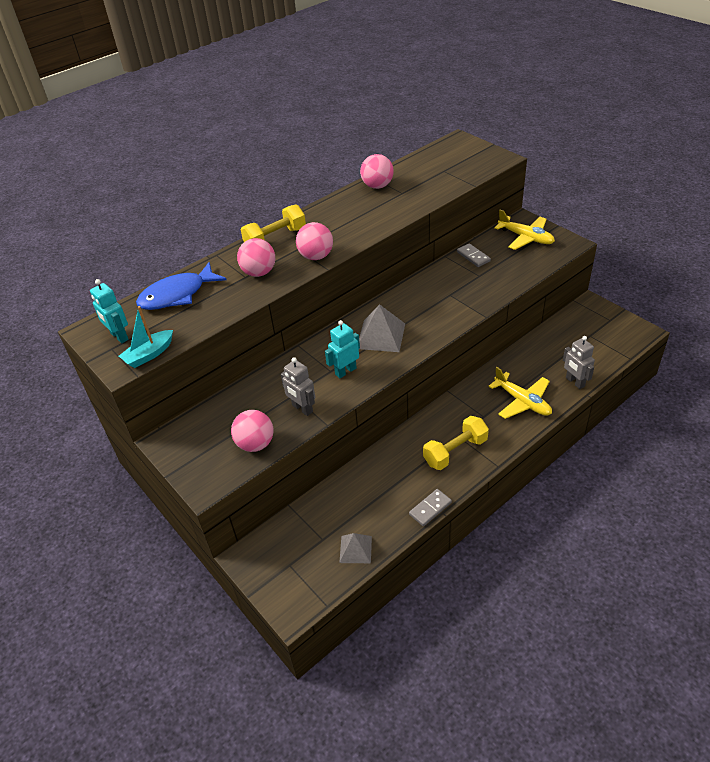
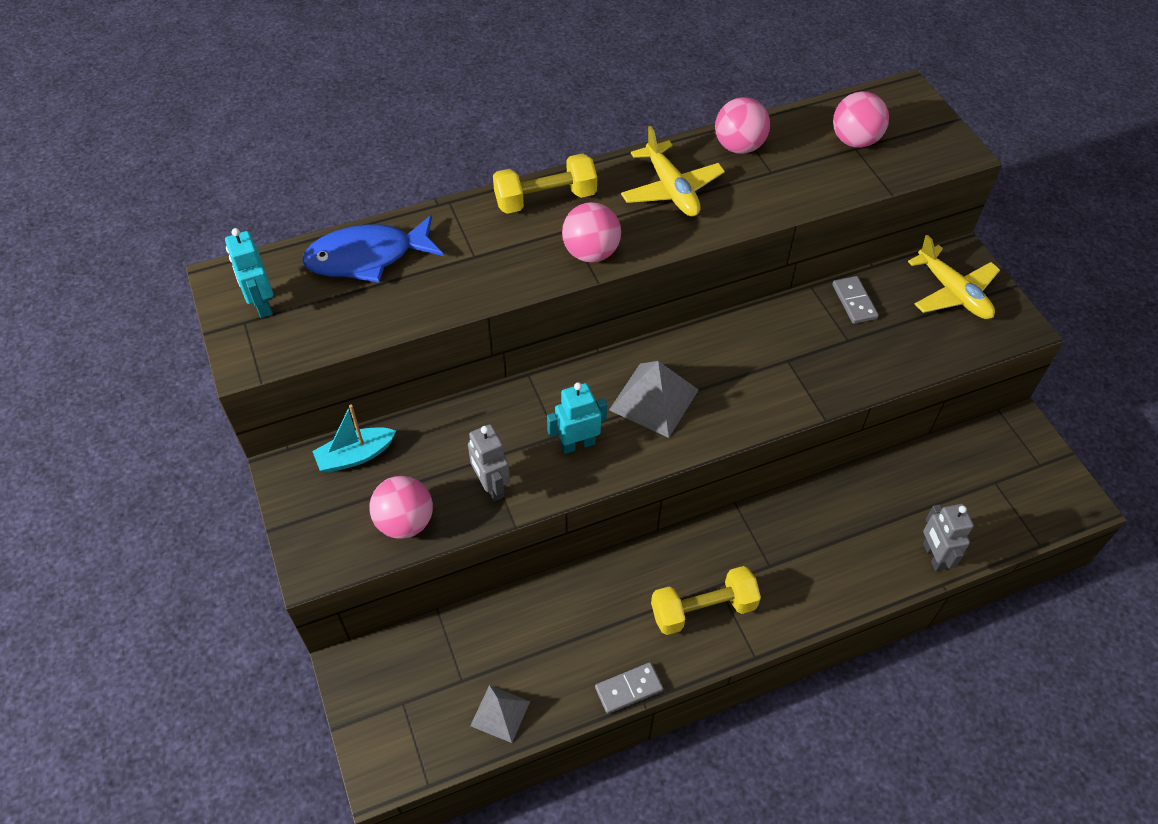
camera: 15 degrees right, 10 degrees up
(149, 354) = (290, 351): turquoise boat -> turquoise boat (355, 456)
(259, 272) = (497, 255): pink ball -> pink ball (854, 140)
(522, 401) = (838, 561): yellow plane -> yellow plane (671, 189)

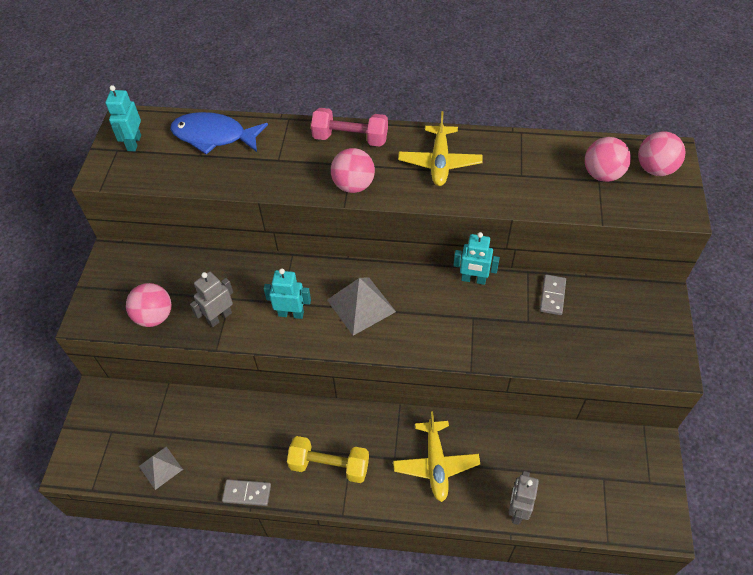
camera: 30 degrees right, 0 degrees up
(355, 456) = (155, 262): turquoise boat -> none
(491, 486) = (219, 317): grey robot -> grey robot turned 45 degrees clockwise
(545, 199) = (350, 138): yellow dumbbell -> pink dumbbell
(739, 146) = (511, 149): pink ball -> pink ball (655, 169)
(759, 318) = (473, 279): none -> turquoise robot
(953, 293) = (635, 320): yellow plane -> yellow plane (436, 464)

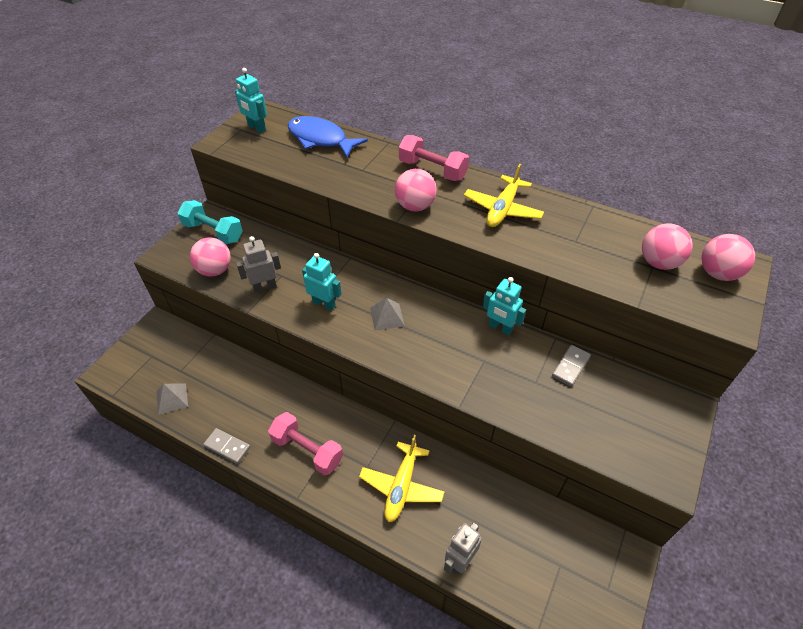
camera: 20 degrees right, 5 degrees down
(127, 274) = (213, 232): none -> turquoise dumbbell
(134, 143) = (256, 128): turquoise robot -> turquoise robot turned 75 degrees counterclockwise
(329, 465) = (307, 450): yellow dumbbell -> pink dumbbell
(361, 305) = (387, 316): grey pyramid -> grey pyramid, size x0.63

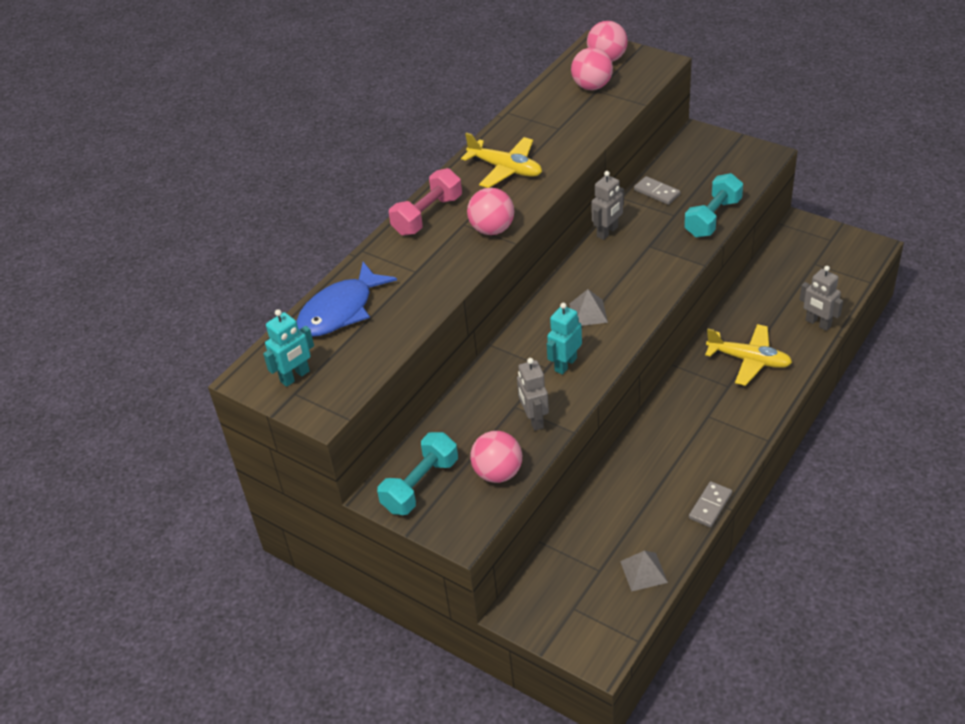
camera: 80 degrees left, 5 degrees down
(307, 450) = (712, 434): pink dumbbell -> none
(500, 328) = (607, 232): turquoise robot -> grey robot
(536, 416) = (713, 218): none -> turquoise dumbbell

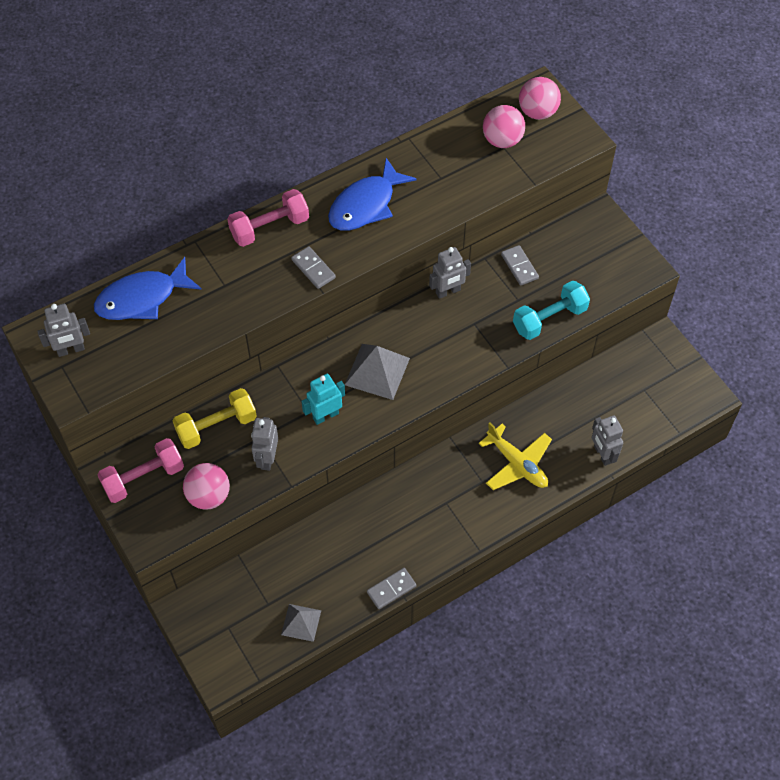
camera: 20 degrees right, 15 degrees up
(295, 377) = (71, 350): turquoise robot -> grey robot
(420, 485) = (143, 478): turquoise dumbbell -> pink dumbbell
(465, 414) = (216, 426): none -> yellow dumbbell
(492, 229) = (313, 269): pink ball -> grey domino
(505, 169) = (366, 205): yellow plane -> blue fish
(588, 313) = (377, 371): grey pyramid -> grey pyramid, size x1.59

